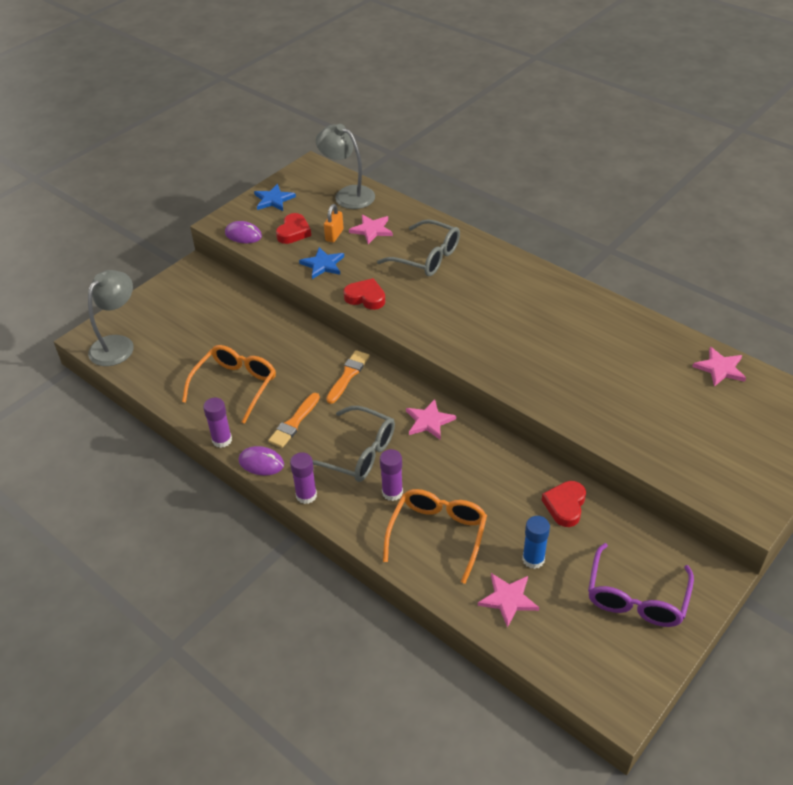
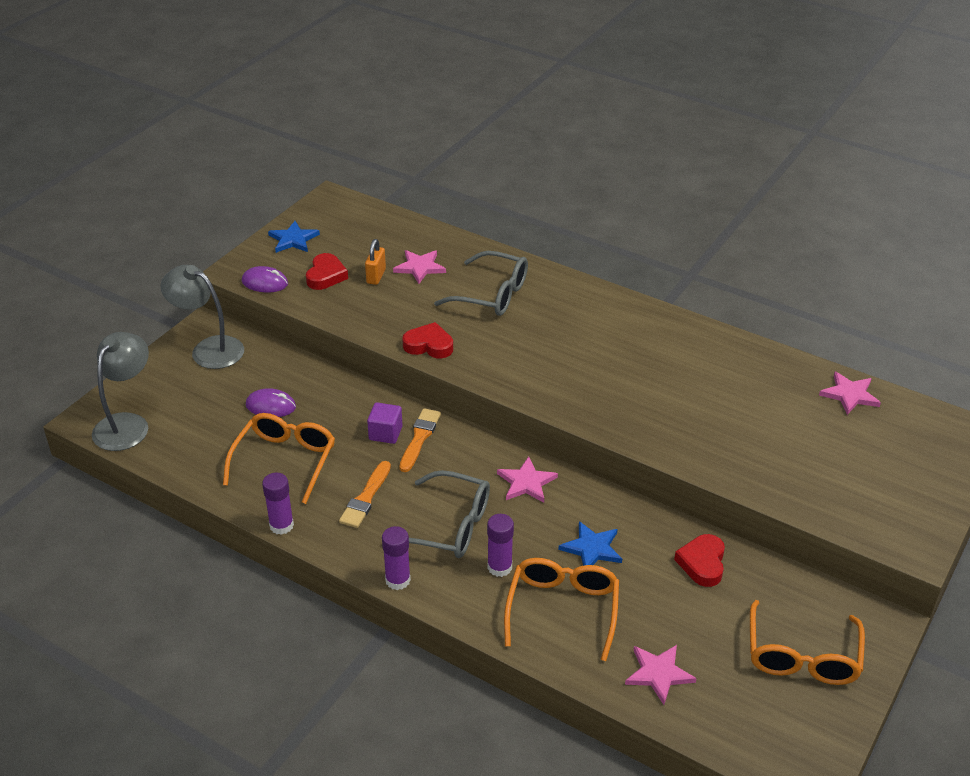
camera: 10 degrees left, 5 degrees down
(261, 463) = (335, 547): purple mouse -> purple mouse (271, 406)
(321, 369) = (385, 433): none -> purple cube
(323, 265) = (369, 311): blue star -> blue star (592, 548)
(348, 194) = (382, 228): grey lamp -> grey lamp (209, 349)
(533, 559) = (678, 626): blue glue stick -> none
(636, 598) = (802, 657): purple glasses -> orange glasses

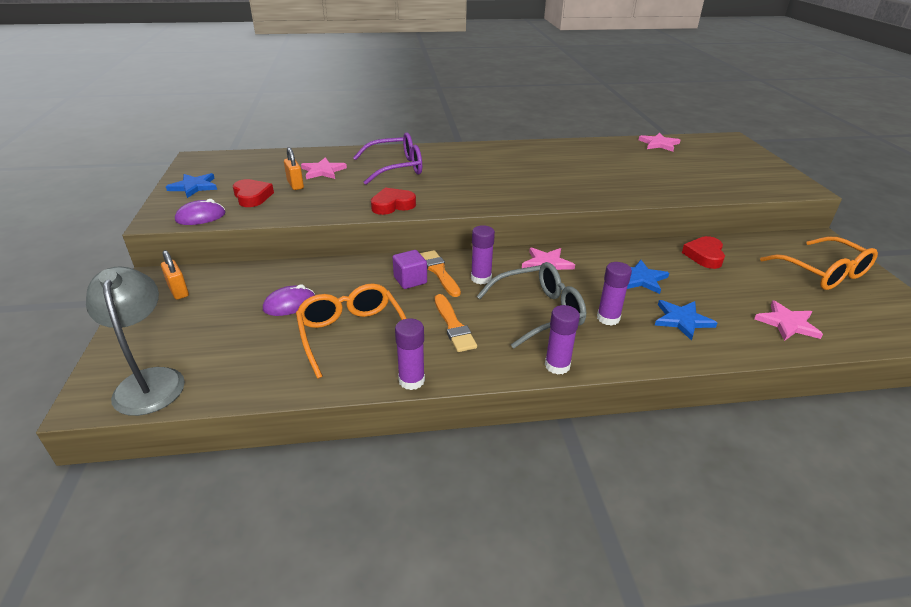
camera: 40 degrees left, 5 degrees down
(209, 349) = (178, 291): grey lamp -> orange padlock
(446, 464) = (481, 278): none -> purple glue stick
(492, 295) = (396, 168): grey glasses -> purple glasses
(563, 609) = (682, 320): orange glasses -> blue star
(702, 563) = (704, 256): red heart -> red heart turned 45 degrees clockwise

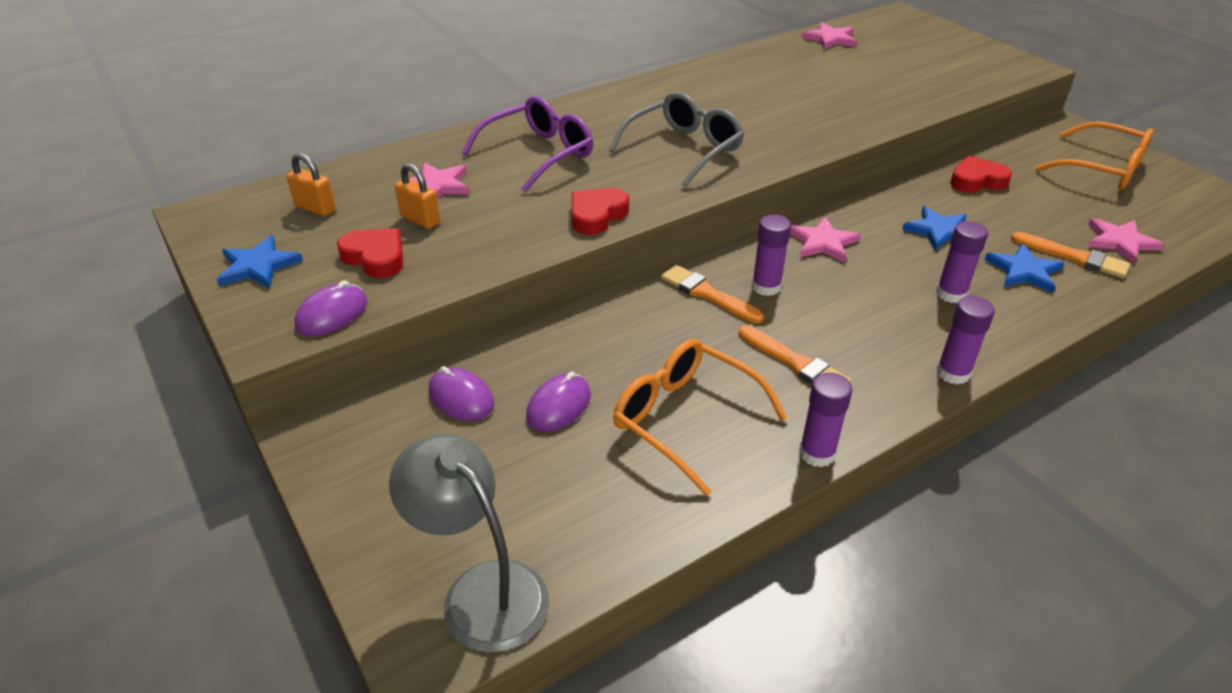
camera: 25 degrees left, 5 degrees up
(178, 291) = (371, 442): orange padlock -> orange padlock (315, 208)
(244, 284) = (461, 398): none -> purple mouse
(410, 280) = (683, 317): purple cube -> none
(539, 312) = (873, 311): grey glasses -> grey glasses (684, 149)
(704, 256) = (977, 180): red heart -> red heart turned 90 degrees clockwise
(734, 323) = (1074, 257): none -> orange brush

